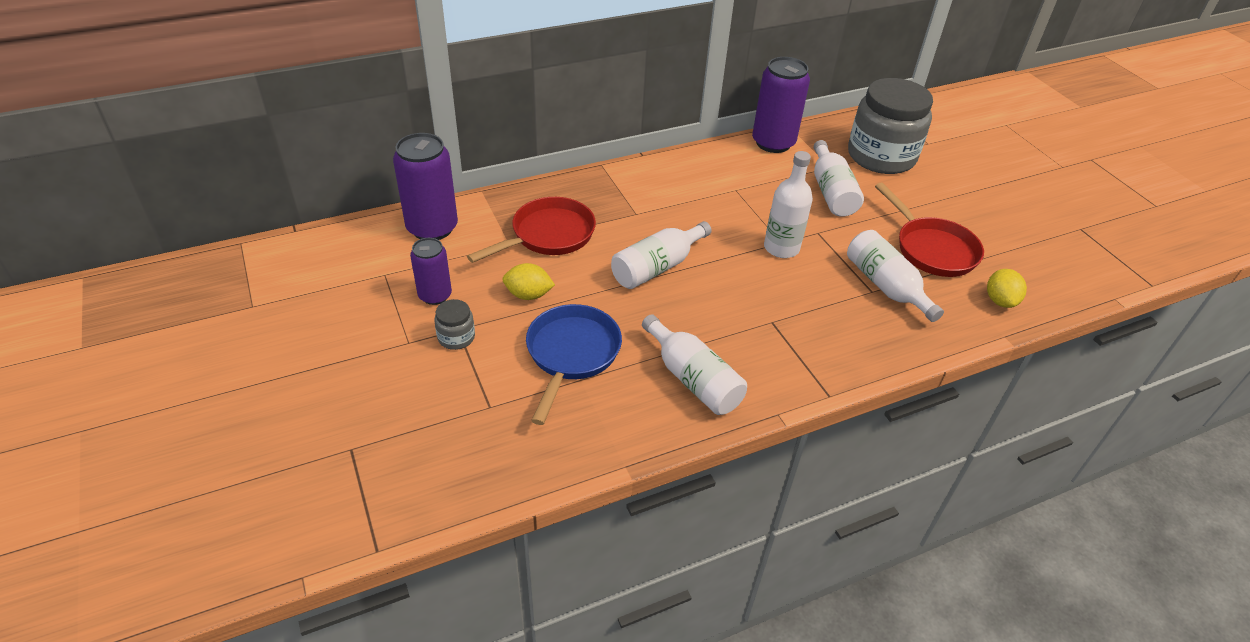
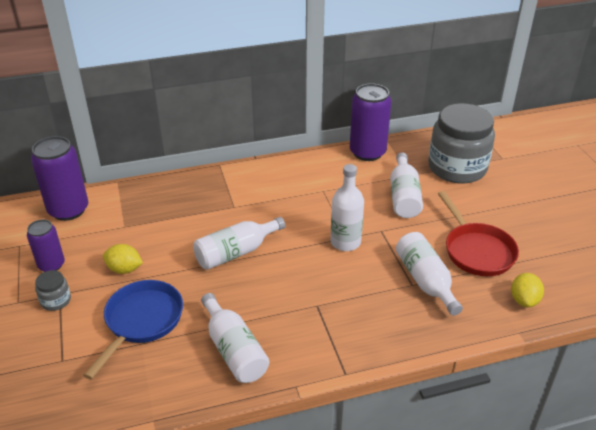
camera: 10 degrees right, 5 degrees down
(548, 235) = (157, 221): red pan -> none

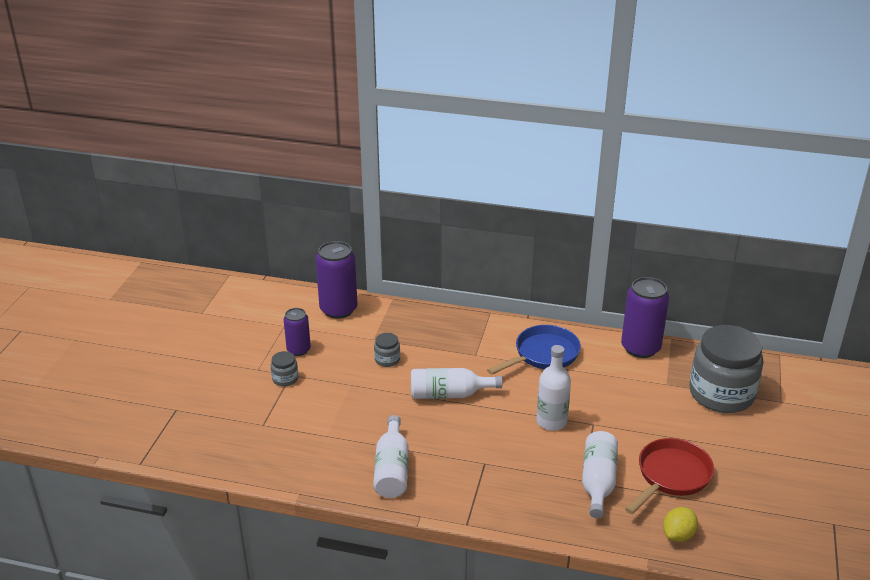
camera: 30 degrees right, 5 degrees down
(124, 269) = (350, 374): yellow lemon -> none
(141, 321) = (337, 419): blue pan -> blue pan (543, 354)
(152, 241) = (387, 359): none -> grey jar
(404, 196) = (642, 401): white bottle -> none
(477, 251) = (671, 476): red pan -> red pan turned 150 degrees counterclockwise

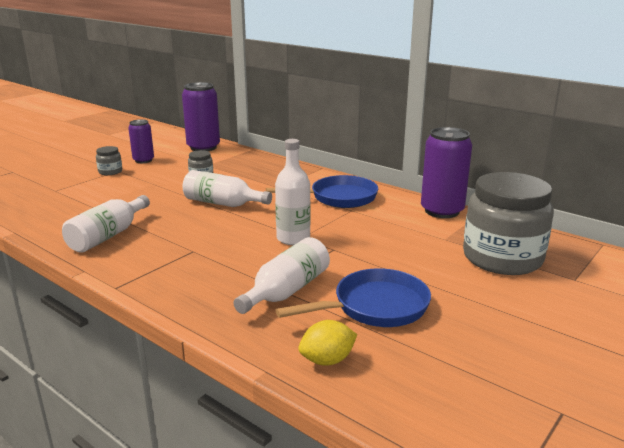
camera: 25 degrees right, 10 degrees down
(671, 476) = (375, 307): red pan -> blue pan

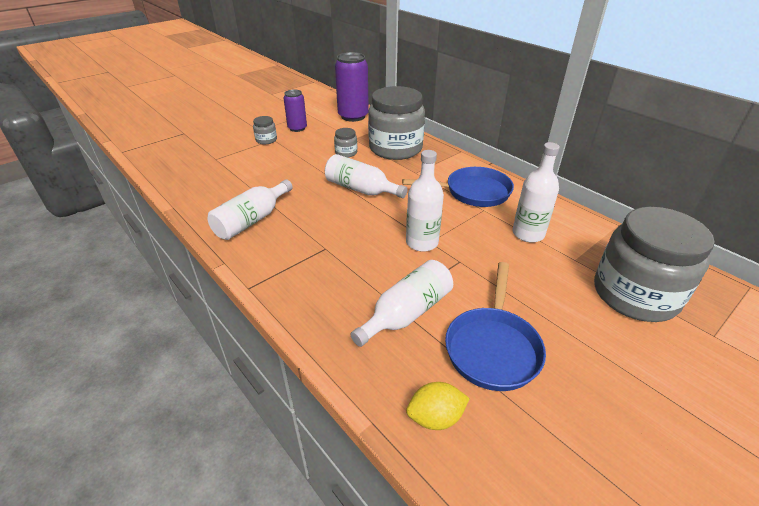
camera: 10 degrees right, 15 degrees up
(253, 170) = (395, 148): none -> grey jar
(375, 307) = (493, 347): blue pan -> blue pan turned 120 degrees clockwise
(397, 224) = (528, 234): none -> white bottle
(442, 211) = (575, 220): purple can -> none

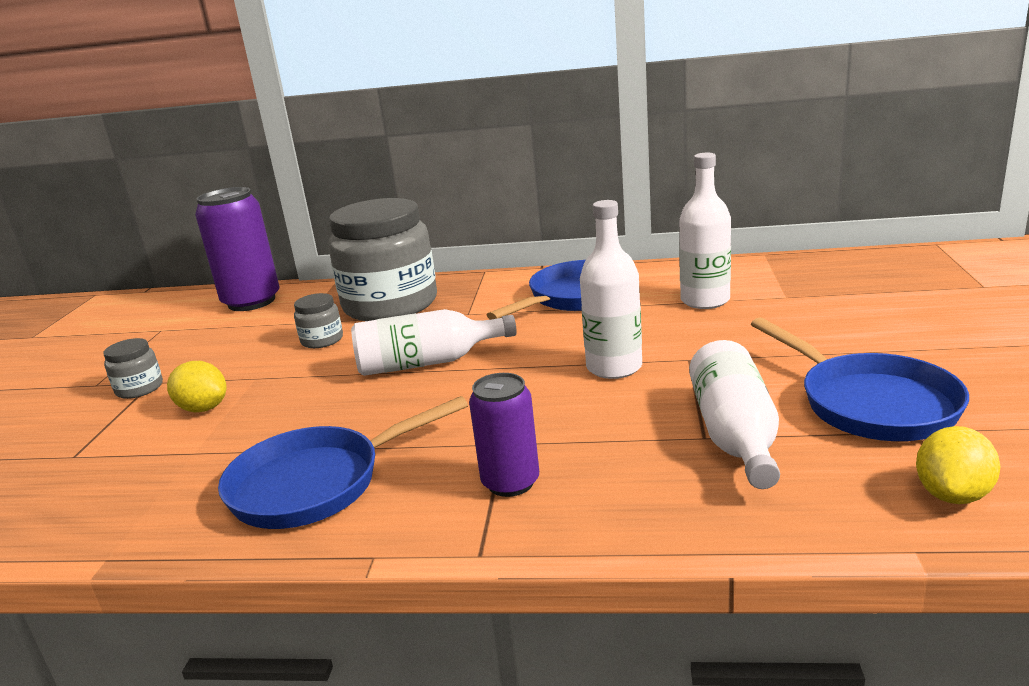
camera: 40 degrees left, 15 degrees down
(252, 220) = (316, 484): white bottle -> blue pan
(269, 162) = (203, 408): none -> yellow lemon
(297, 128) = (175, 352): purple can -> purple can (510, 482)
(635, 294) = (882, 293): grey jar -> none

